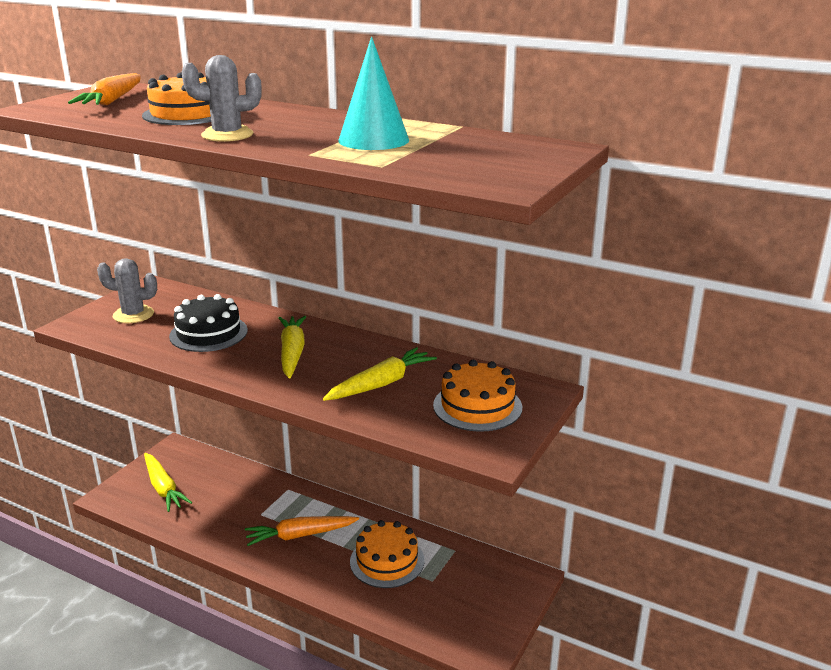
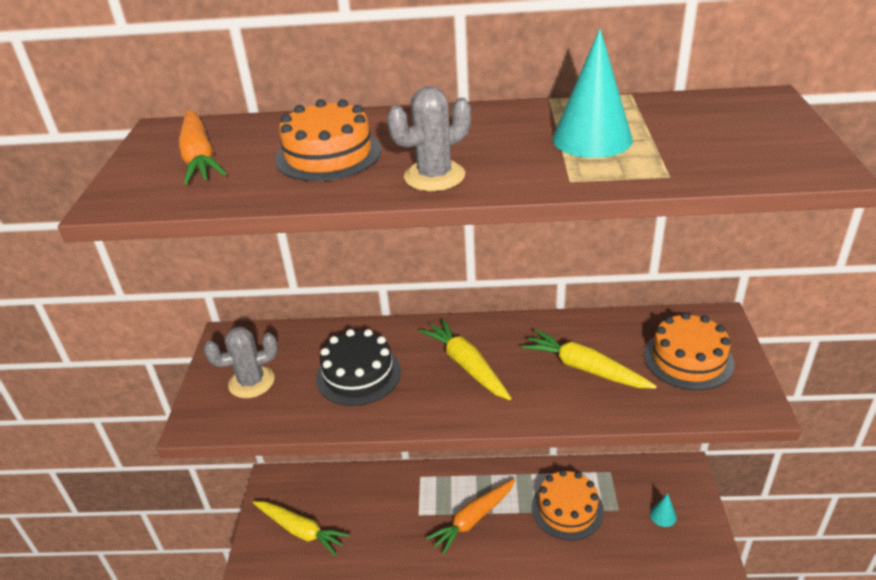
camera: 25 degrees left, 10 degrees up
(381, 384) = (585, 368): yellow carrot -> yellow carrot turned 75 degrees counterclockwise
(469, 602) = (663, 515): none -> turquoise cone

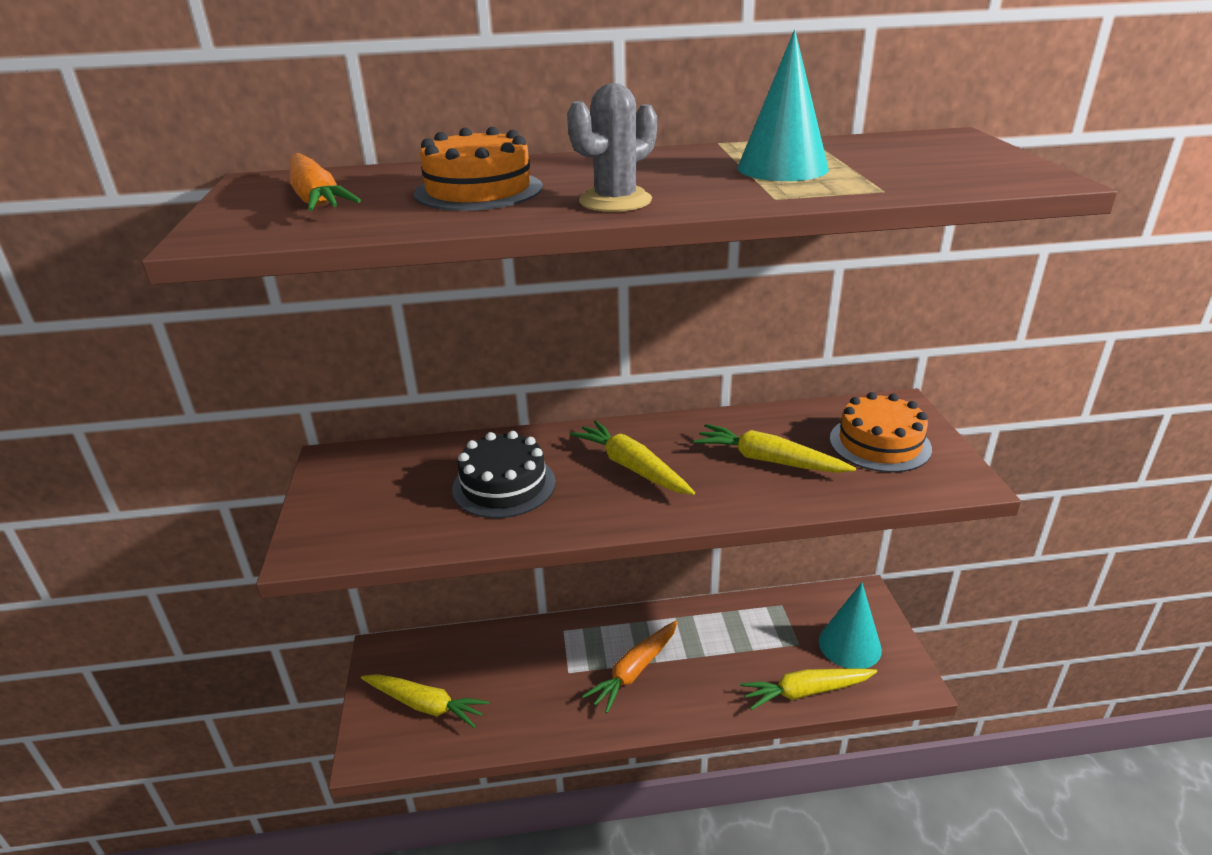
camera: 10 degrees left, 5 degrees down
(251, 382) = (371, 503): grey cactus -> none
(567, 509) = (741, 649): orange cake -> none
(615, 554) = (806, 692): none -> yellow carrot
(663, 515) = (849, 645): turquoise cone -> turquoise cone, size x2.06

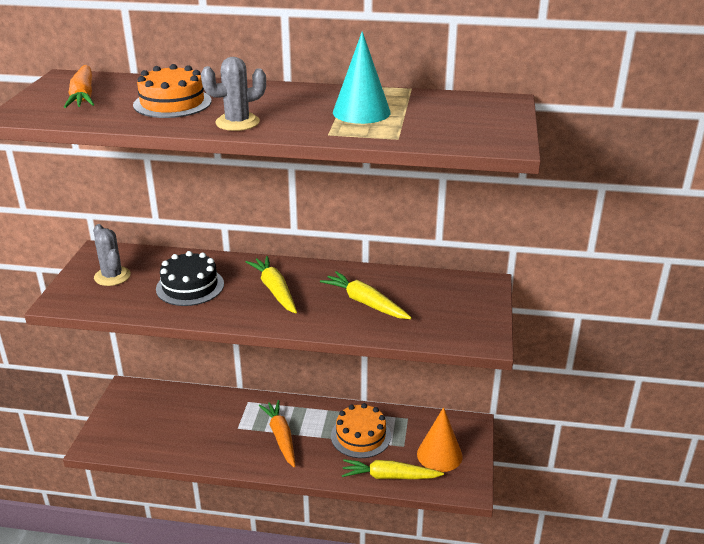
camera: 15 degrees right, 0 degrees up
(373, 493) = (112, 276): none -> grey cactus
(425, 705) = (139, 426): yellow carrot -> none
(634, 671) = (281, 437): orange carrot -> orange carrot turned 105 degrees clockwise
(849, 645) = (439, 455): turquoise cone -> orange cone
(880, 443) = (449, 306): orange cake -> orange cake (360, 436)

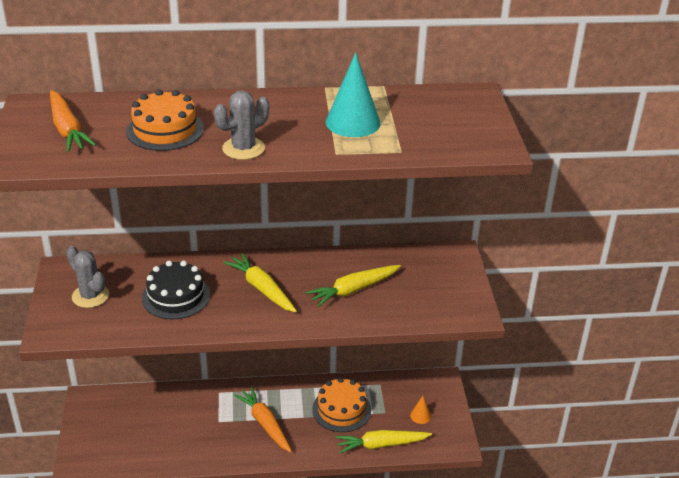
camera: 15 degrees left, 5 degrees up
(365, 302) = (353, 290): yellow carrot -> yellow carrot turned 60 degrees counterclockwise
(439, 455) = (420, 415): orange cone -> orange cone, size x0.49

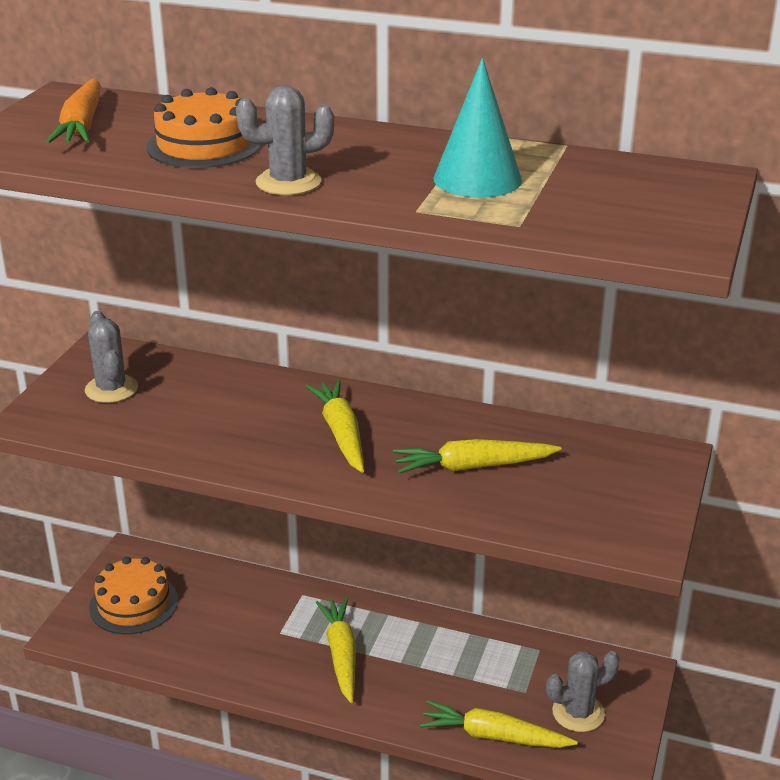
camera: 25 degrees right, 5 degrees down
(176, 296) = (218, 415): black cake -> none
(265, 423) = (341, 654): orange carrot -> yellow carrot
(341, 409) = (462, 668): orange cake -> orange cake (133, 603)
(420, 415) = (578, 713): orange cone -> grey cactus

